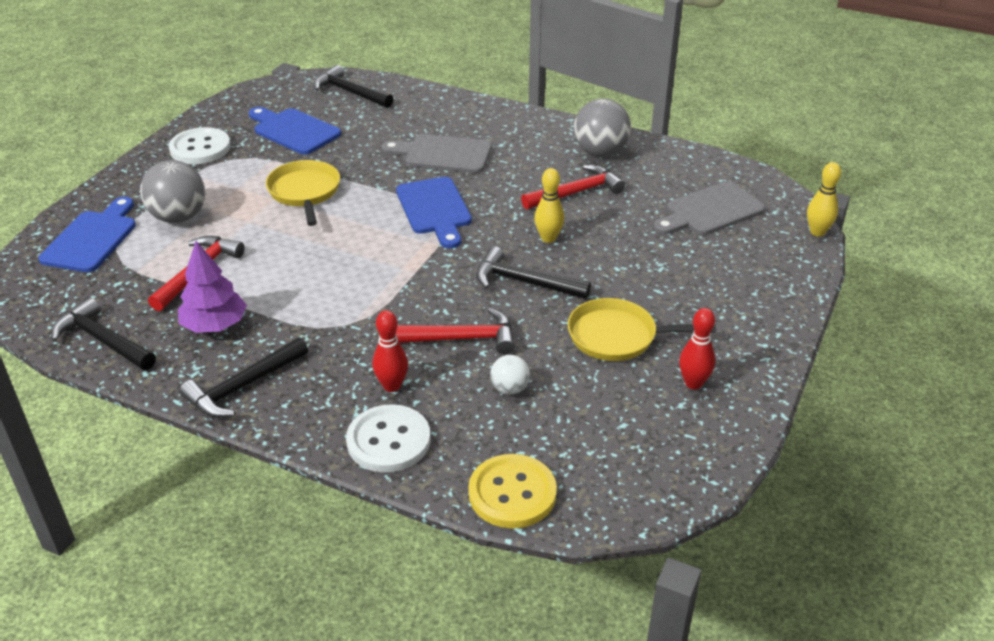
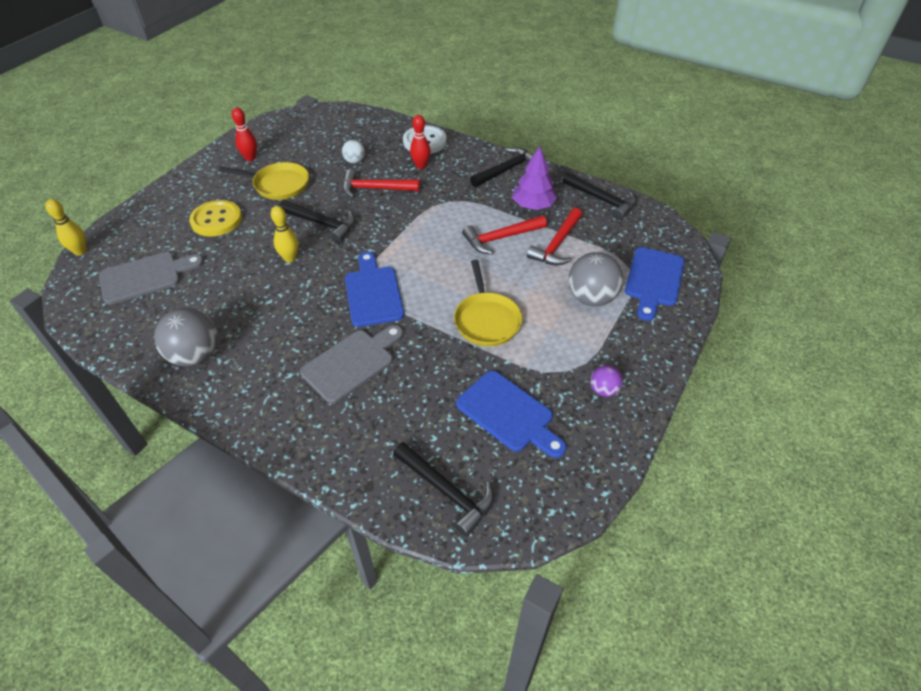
camera: 175 degrees left, 10 degrees up
(200, 148) = (603, 390): white button -> purple ball
(443, 154) = (352, 363): grey cutting board -> grey cutting board turned 60 degrees counterclockwise
(512, 493) = (368, 119): yellow button -> yellow button (216, 220)
(576, 192) = (245, 304): red hammer -> red hammer (501, 238)

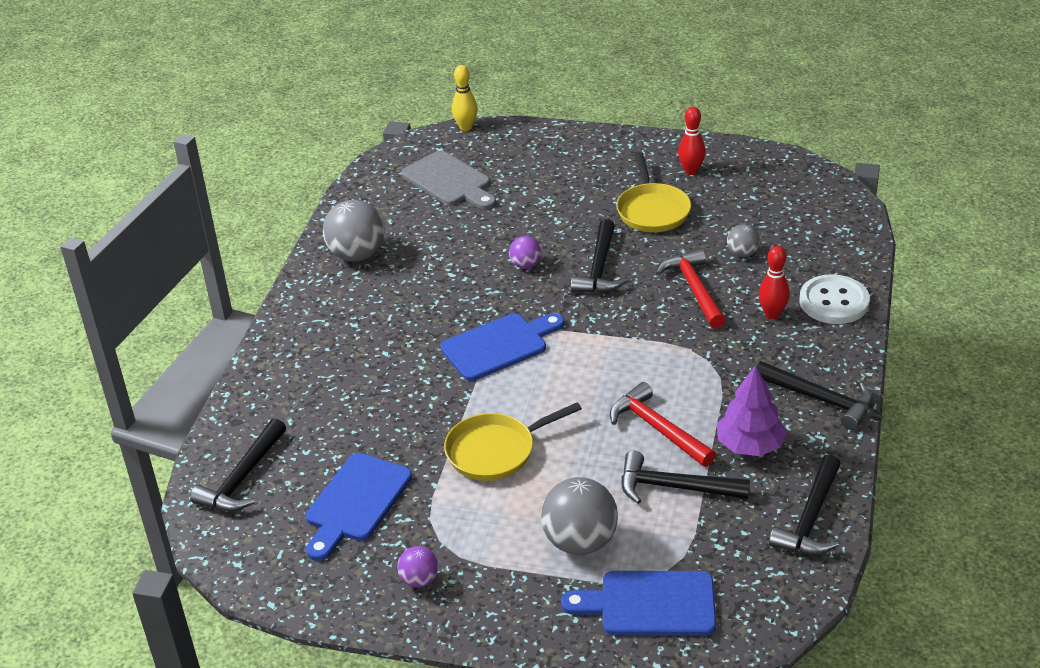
camera: 75 degrees right, 10 degrees down
(216, 220) = (562, 190): yellow button -> none
(290, 258) = (525, 265): yellow bowling pin -> purple ball
(352, 363) = (385, 362): grey cutting board -> none
(354, 161) = (742, 253): white ball -> grey ball
(557, 244) = (675, 487): red hammer -> black hammer

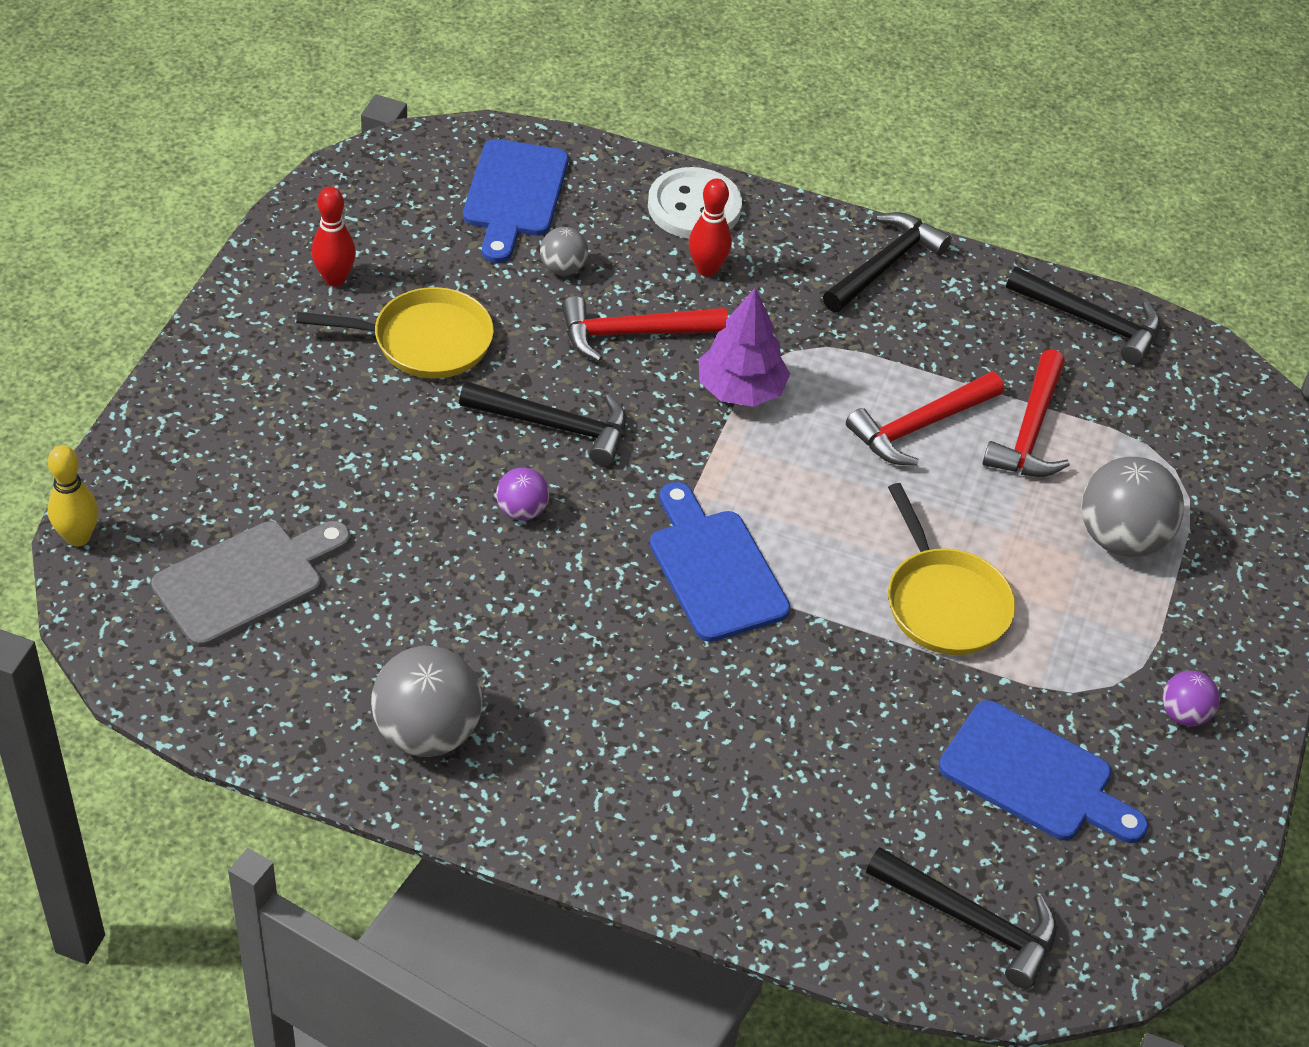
camera: 90 degrees left, 10 degrees up
(650, 604) = (1224, 489): blue cutting board -> blue cutting board (514, 195)
(675, 487) = (1030, 430): black hammer -> red hammer
(750, 445) = (961, 346): purple tree -> purple tree (740, 390)

